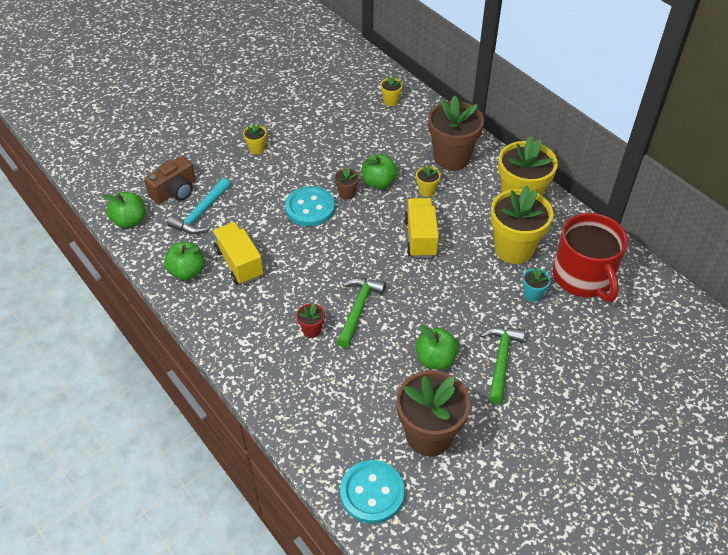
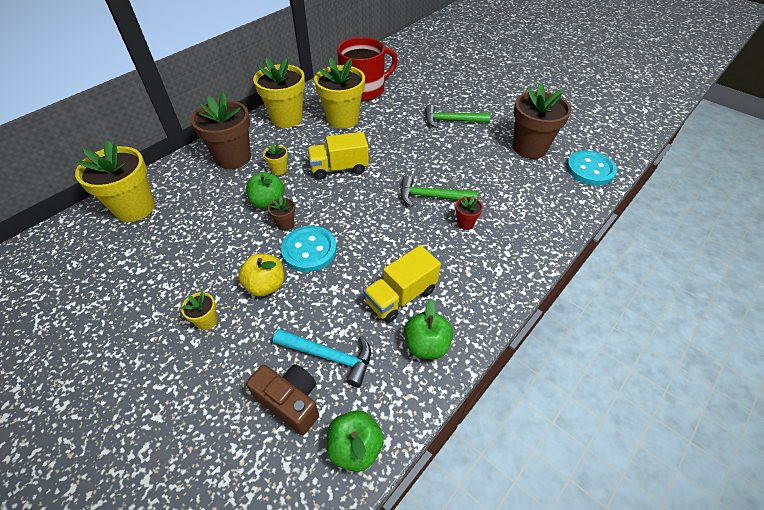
camera: 100 degrees left, 0 degrees up
(279, 180) = (266, 285): none -> yellow apple
(391, 101) = (135, 208): yellow flower pot -> yellow flower pot, size x2.29
(435, 359) = (464, 150): green apple -> none
(532, 294) = (386, 110): turquoise flower pot -> none

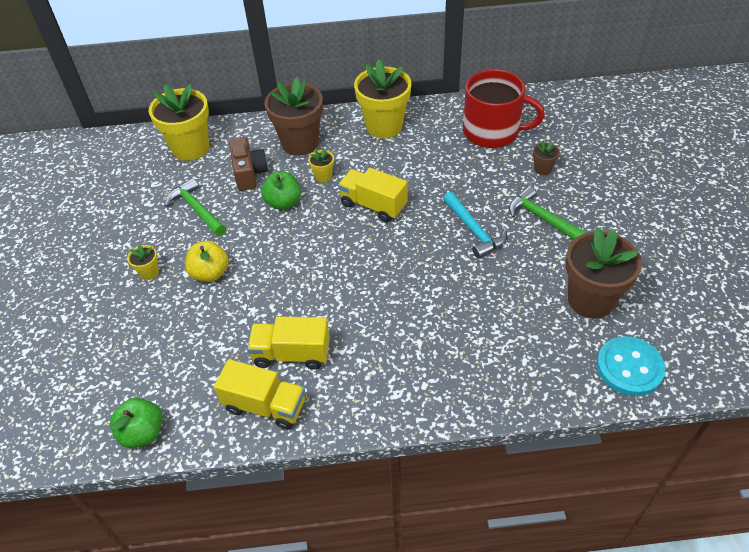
camera: 45 degrees right, 0 degrees up
(285, 224) = (276, 231): brown flower pot -> brown flower pot (542, 169)
(290, 402) = (139, 370): brown camera -> brown camera (249, 173)
(309, 250) = (269, 266): turquoise button -> none
(329, 356) = (194, 359): turquoise hammer -> turquoise hammer (474, 230)
(342, 119) = (433, 155): yellow flower pot -> none
(426, 345) = (265, 406): green apple -> yellow truck
(431, 197) = (421, 285): green hammer -> green hammer (196, 209)
(465, 223) = (421, 331): red flower pot -> none

